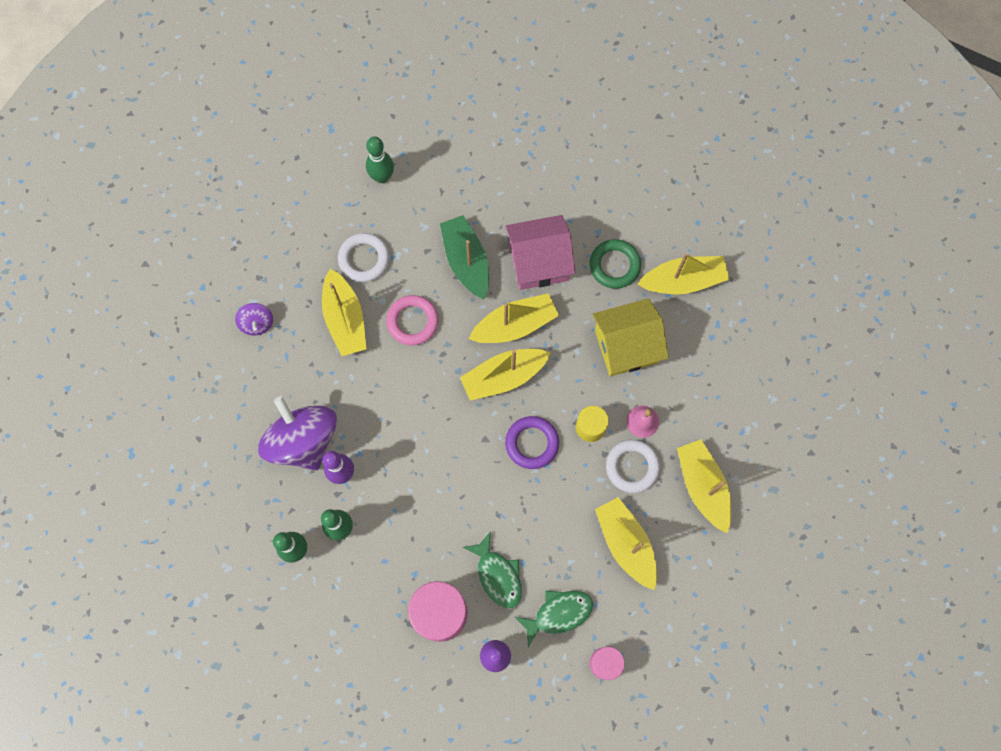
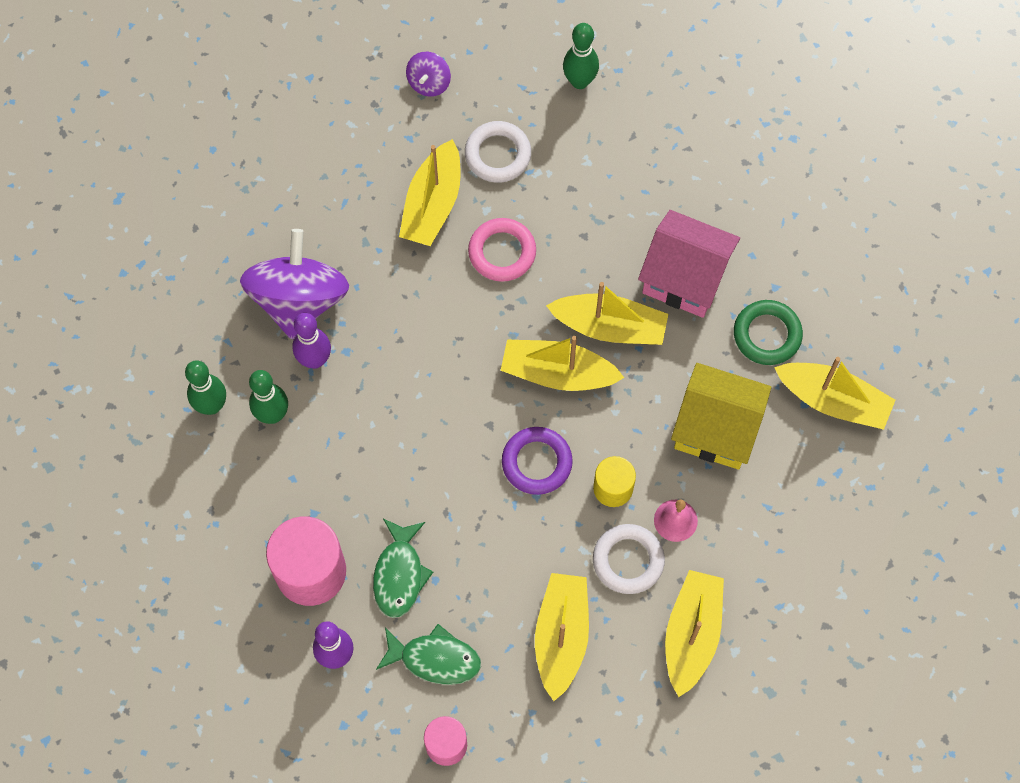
camera: 35 degrees right, 5 degrees down
(257, 323) = (338, 149): purple spinning top -> purple spinning top (429, 82)
(466, 261) = (606, 226): green boat -> none

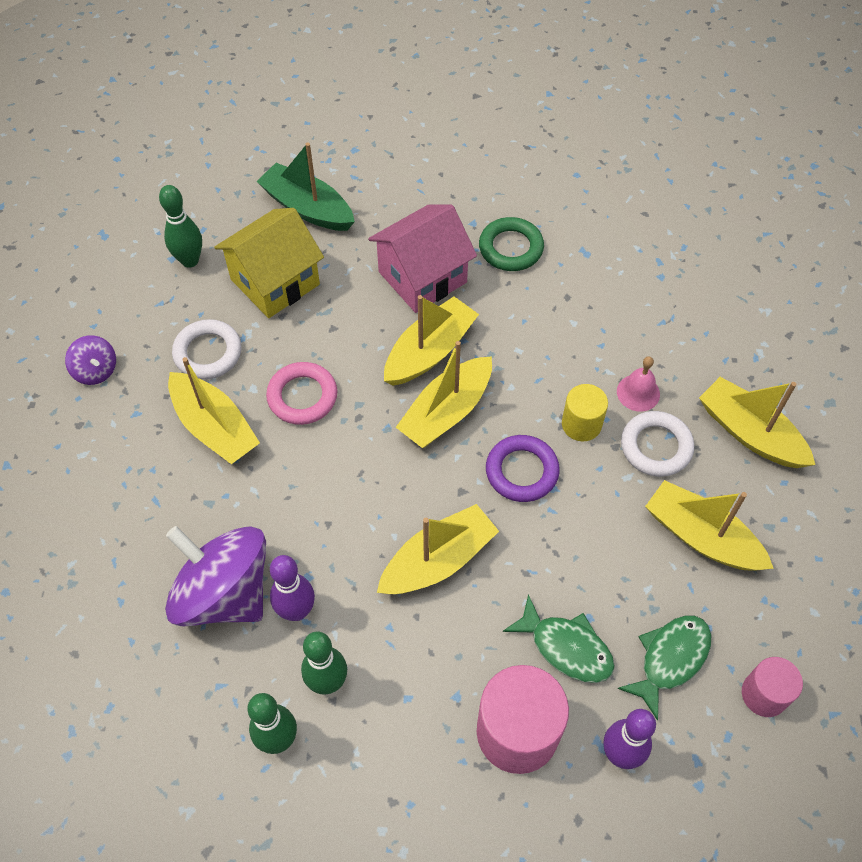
camera: 60 degrees left, 10 degrees down
(698, 139) = (307, 208): none -> green boat
(716, 429) = (572, 323): yellow house -> yellow house (275, 282)
(833, 400) = (595, 234): yellow boat -> yellow boat (438, 560)

